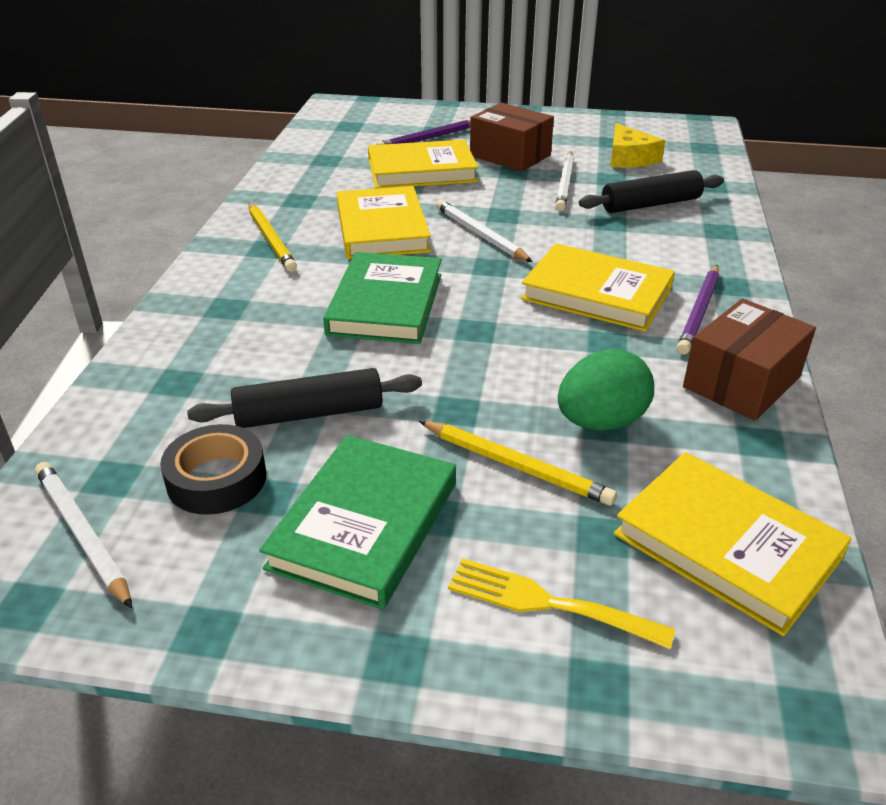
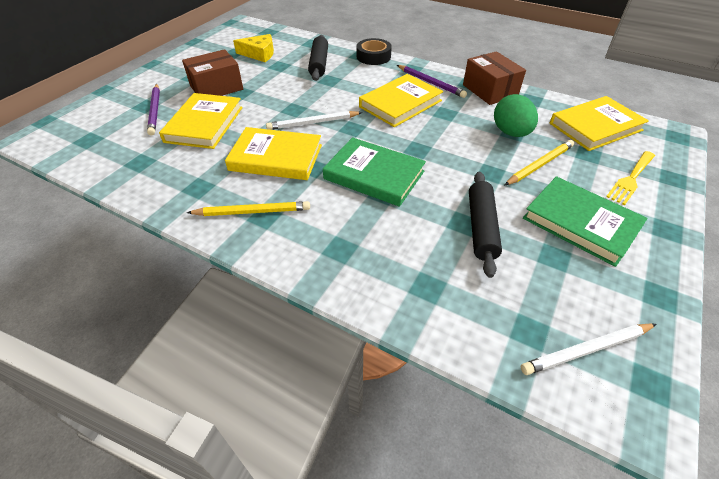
camera: 70 degrees left, 10 degrees up
(217, 479) = (538, 277): black tape -> black tape (373, 56)
(565, 183) = (272, 80): white pencil -> none

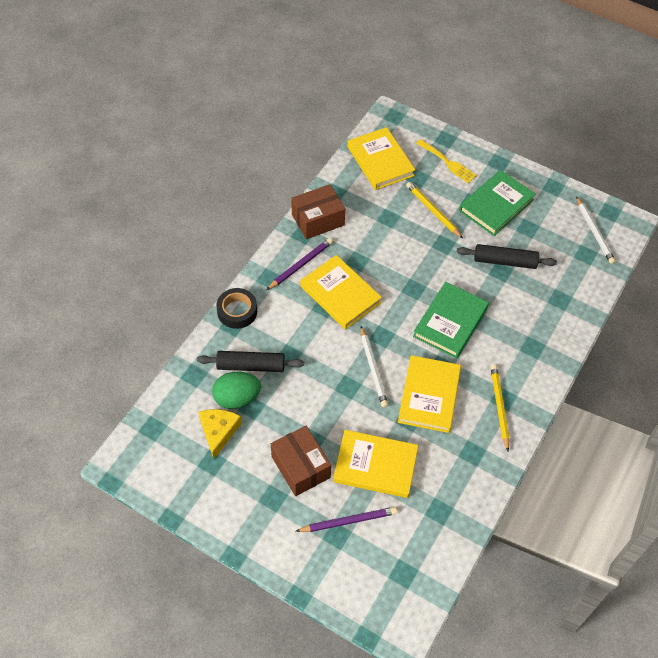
camera: 90 degrees left, 10 degrees up
(510, 133) = (389, 219): green egg -> green egg (237, 398)

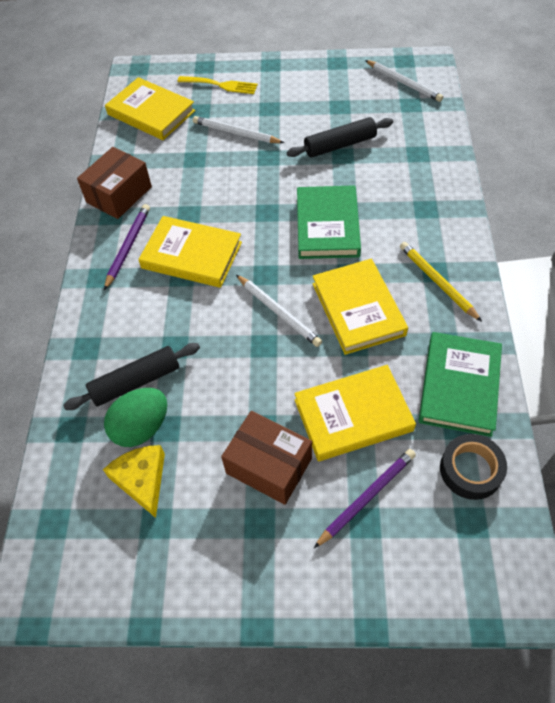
camera: 25 degrees left, 0 degrees up
(237, 311) = (83, 330): black tape -> black tape (470, 470)
(433, 211) = (236, 133): yellow pencil -> white pencil
(496, 205) = (295, 101): green book -> green book (459, 386)

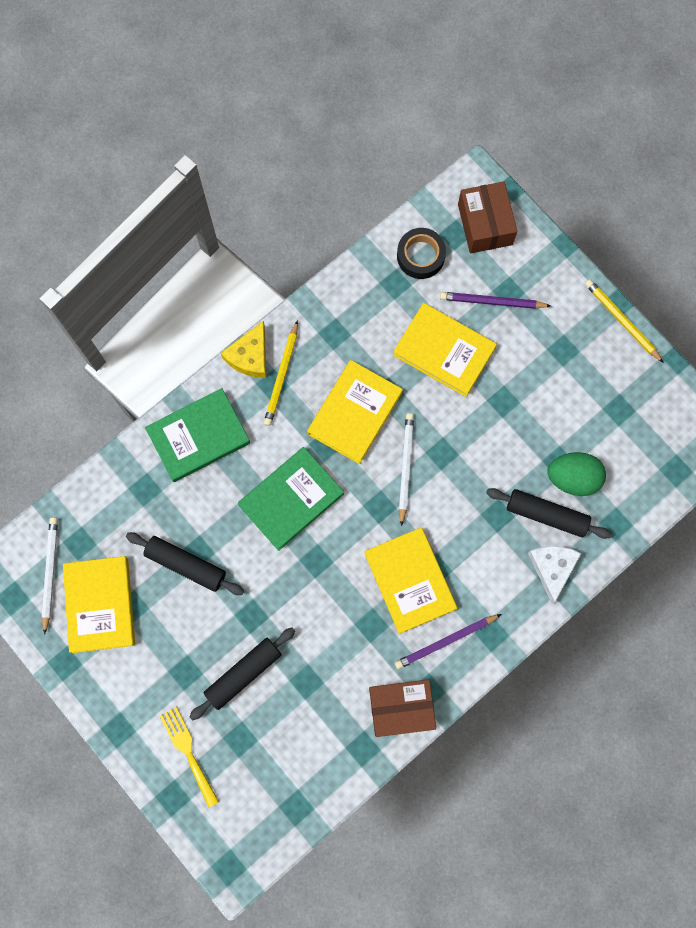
camera: 135 degrees left, 20 degrees up
(94, 352) = (552, 568): none -> white cheese
(142, 480) = (603, 443): yellow cheese -> yellow cheese (250, 356)
(151, 113) = (281, 785): yellow book -> yellow book (100, 605)
(235, 611) = (622, 321): none -> yellow pencil
(236, 133) = (243, 673): white pencil -> black rolling pin
(269, 465) = (524, 374): brown box -> brown box (485, 224)
(459, 386) = (363, 301): green book -> green book (198, 436)

